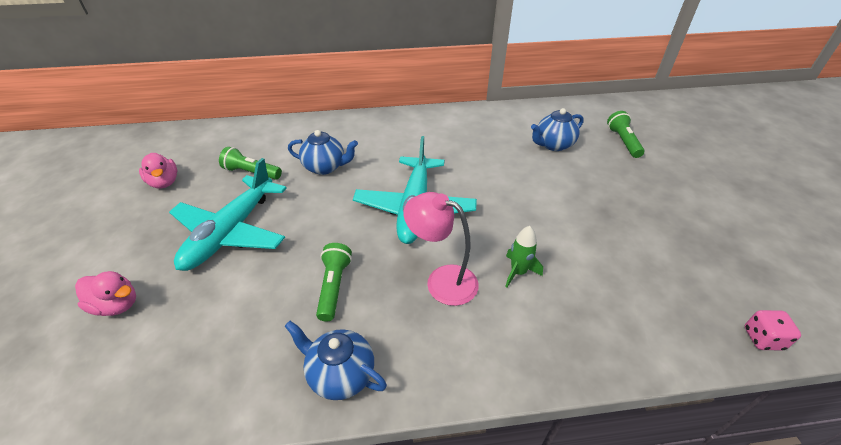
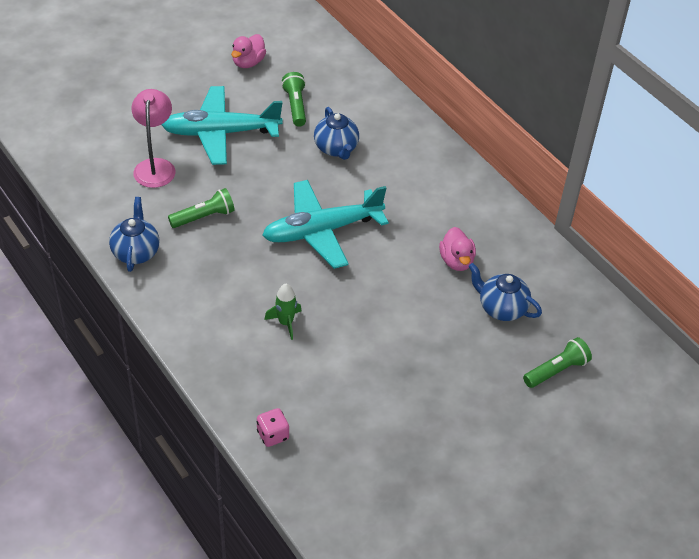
camera: 60 degrees right, 5 degrees up
(117, 305) = (125, 116): pink duck -> pink duck (456, 261)
(442, 280) = (247, 277): pink lamp -> pink lamp (155, 166)
(762, 338) = (305, 497): pink dice -> pink dice (273, 435)

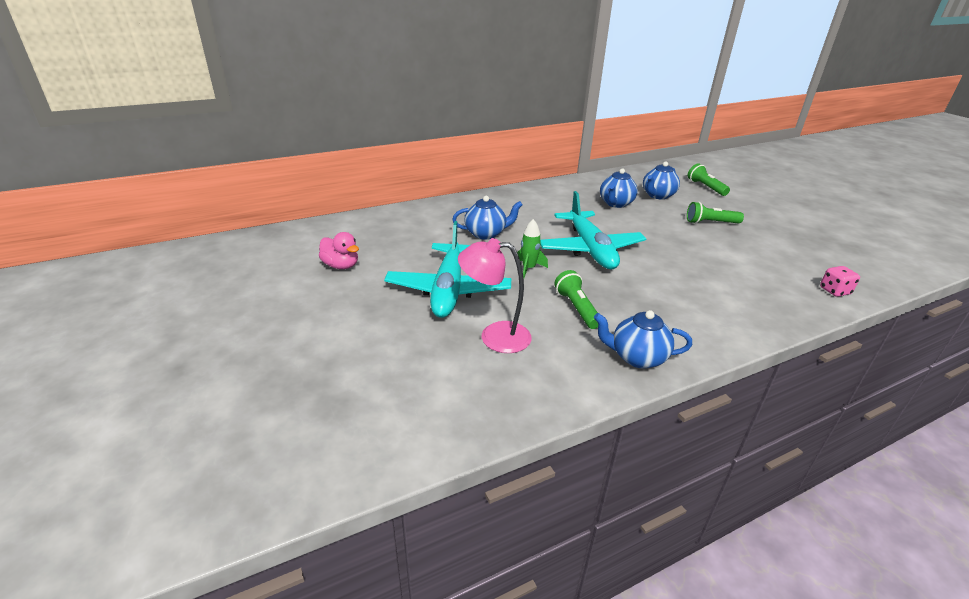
camera: 80 degrees left, 15 degrees down
(285, 323) = (705, 275): green rocket -> green rocket (528, 268)
(295, 106) = (421, 247): green flashlight -> green flashlight (710, 223)
(456, 261) = (615, 203): pink duck -> blue teapot

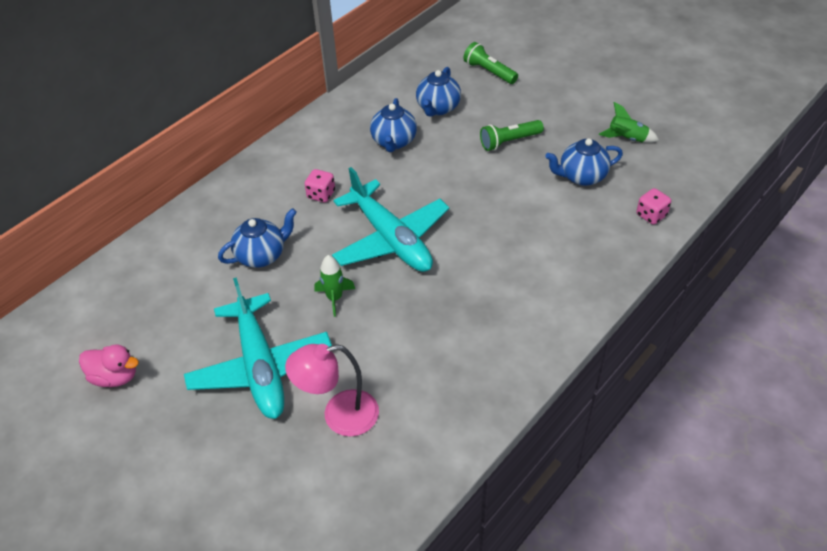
camera: 20 degrees left, 15 degrees up
(547, 216) = (321, 194): none -> pink dice
(577, 308) = (408, 341): green flashlight -> none
(637, 357) = (486, 388): blue teapot -> blue teapot (581, 176)
(819, 243) = (627, 138): none -> green rocket

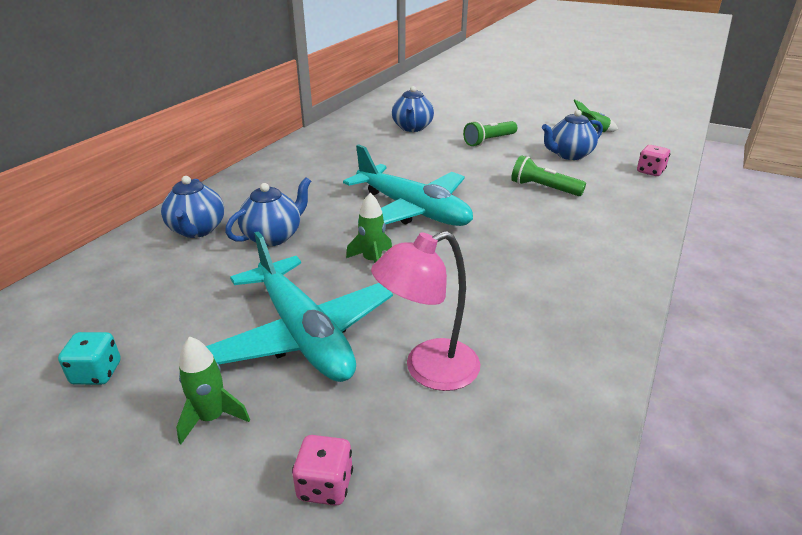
camera: 15 degrees left, 15 degrees down
(115, 377) = (97, 373): pink duck -> turquoise dice
(184, 427) = (212, 418): none -> green rocket
(321, 194) = (323, 187): pink dice -> pink dice (325, 485)
(394, 142) = (381, 149): blue teapot -> blue teapot (197, 230)
(489, 72) = (445, 107): green flashlight -> green flashlight (543, 188)

